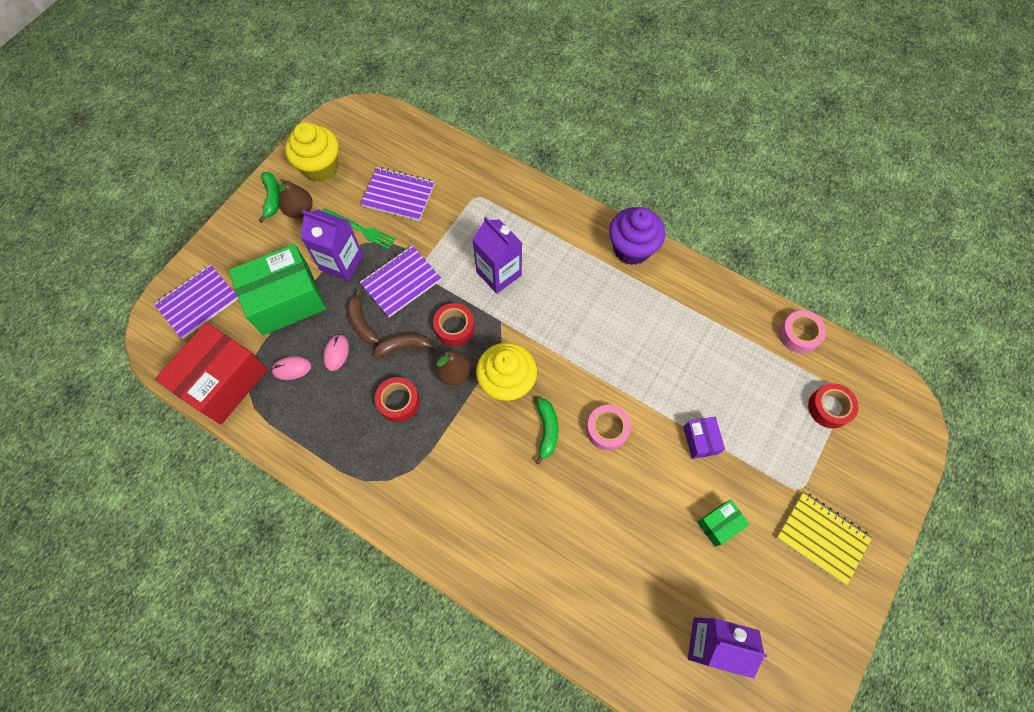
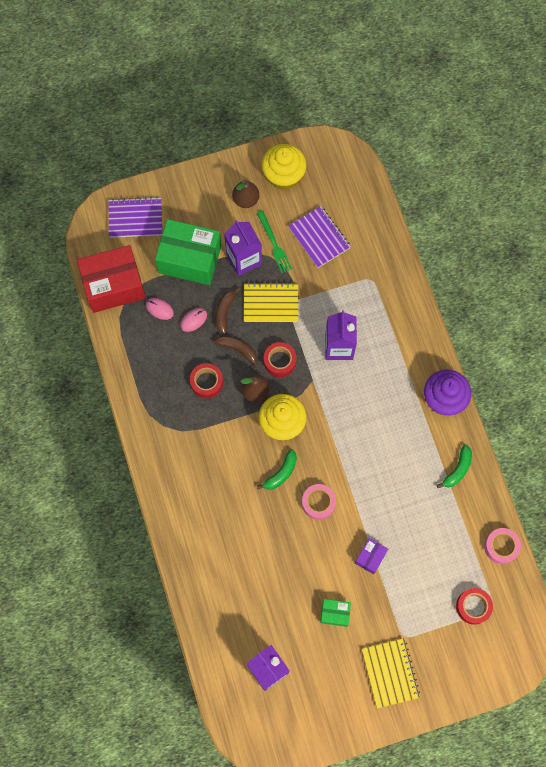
camera: 40 degrees right, 5 degrees up
(272, 198) = (235, 176): green banana -> green banana (458, 469)
(401, 282) = (271, 303): purple notebook -> yellow notebook

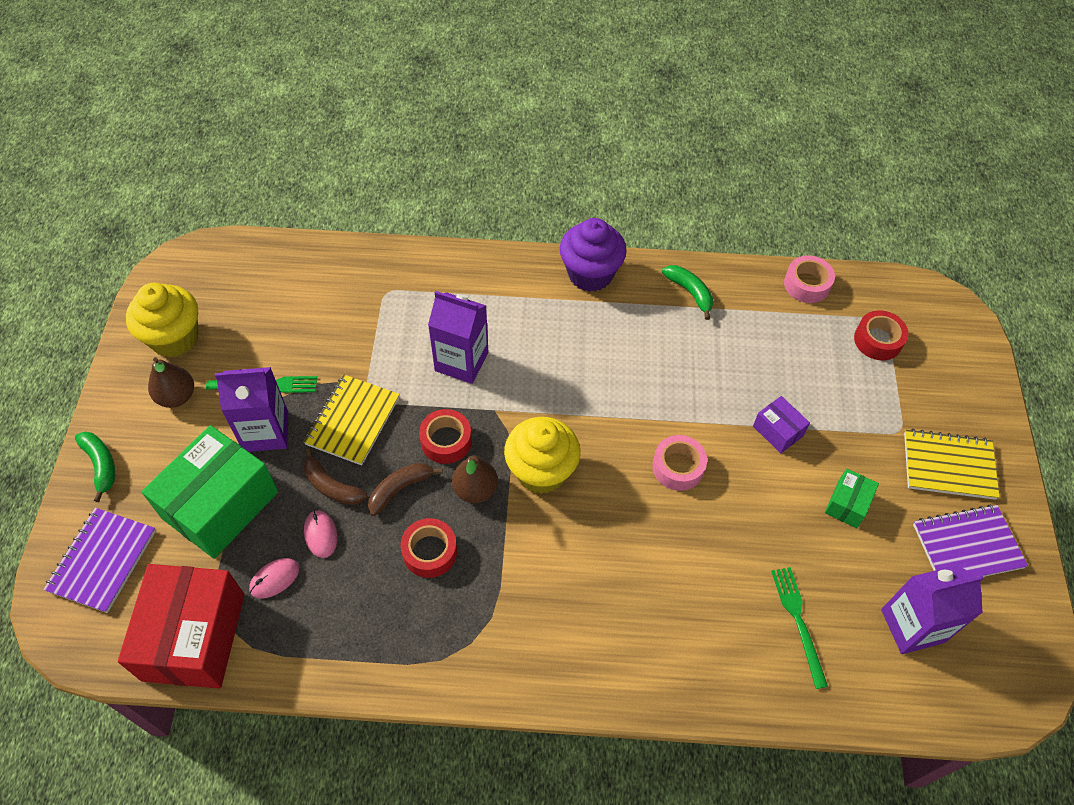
camera: 70 degrees left, 15 degrees down
(245, 602) = (798, 621): none -> green fork
(281, 473) = (615, 499): green banana -> green banana (101, 465)
(319, 238) = (292, 329): purple notebook -> purple notebook (967, 546)

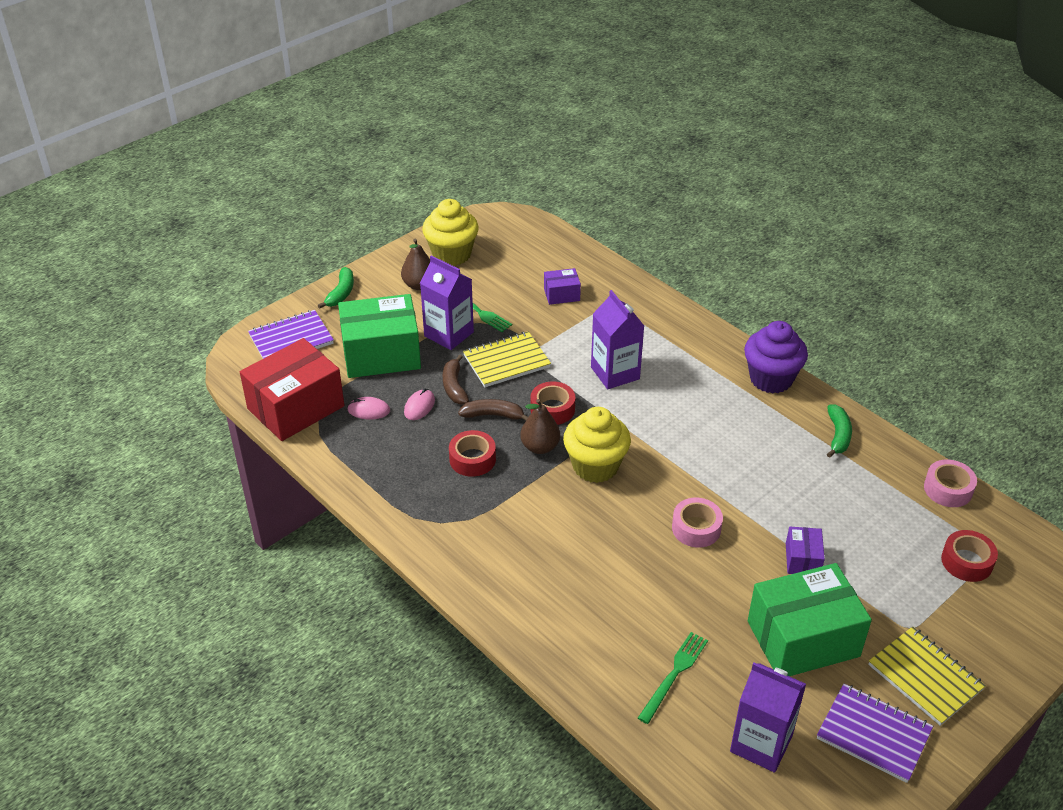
camera: 45 degrees right, 15 degrees down
(330, 311) = (561, 295): none -> purple box
(847, 504) = (803, 639): green box -> green box, size x2.16

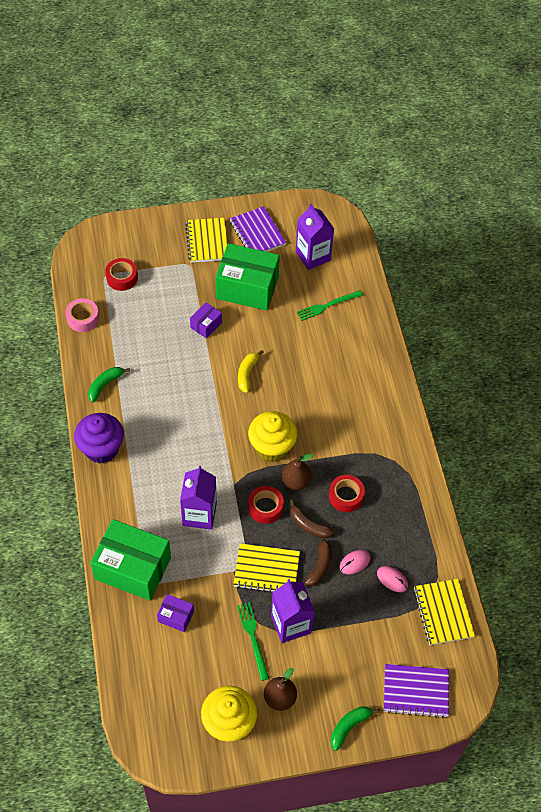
camera: 150 degrees left, 15 degrees up
(296, 407) = (443, 613): red box -> yellow notebook
(381, 354) = (354, 632): green box -> green box (133, 568)
(696, 528) = (247, 374): pink tape -> yellow banana

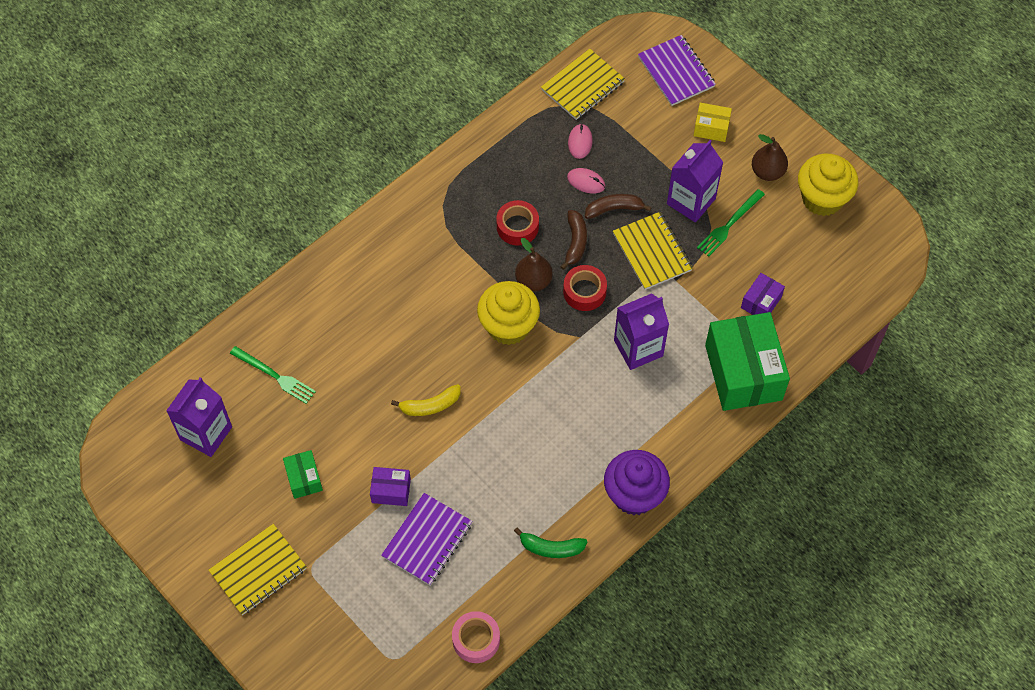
camera: 120 degrees left, 5 degrees up
(122, 278) = (383, 636): red tape -> none
(176, 616) = (761, 302): purple box -> purple box turned 45 degrees clockwise
(247, 288) = (304, 479): green box -> green box, size x0.46
(257, 233) = (207, 519): purple notebook -> purple notebook (427, 540)
(346, 682) = (711, 128): none -> yellow box
(349, 727) = (749, 106): green banana -> none

